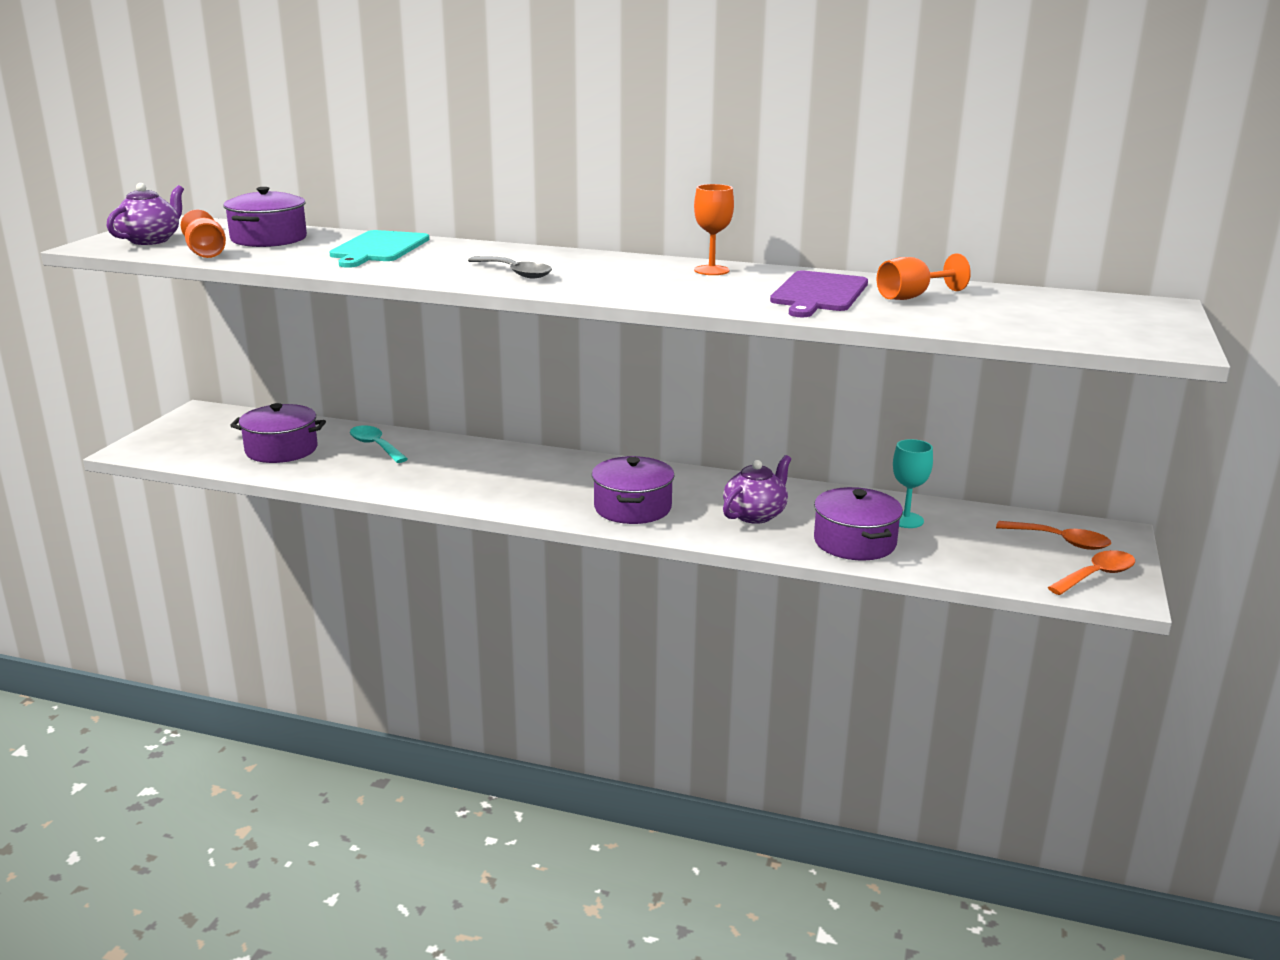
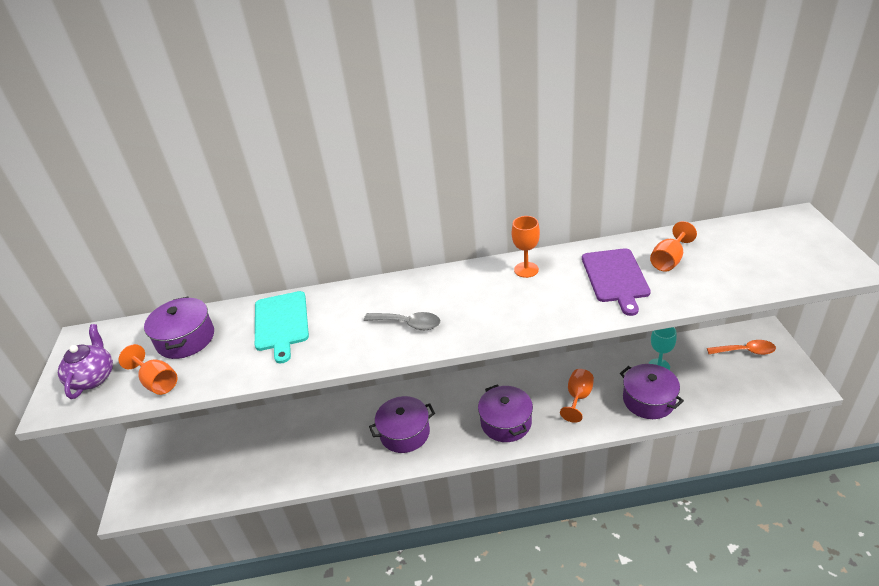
camera: 20 degrees left, 15 degrees up
(281, 450) = (237, 460): purple pot -> purple pot (404, 433)
(375, 446) = (299, 428): turquoise spoon -> none
(755, 514) = (578, 397): purple teapot -> orange goblet
(1096, 575) = (783, 375): orange spoon -> none

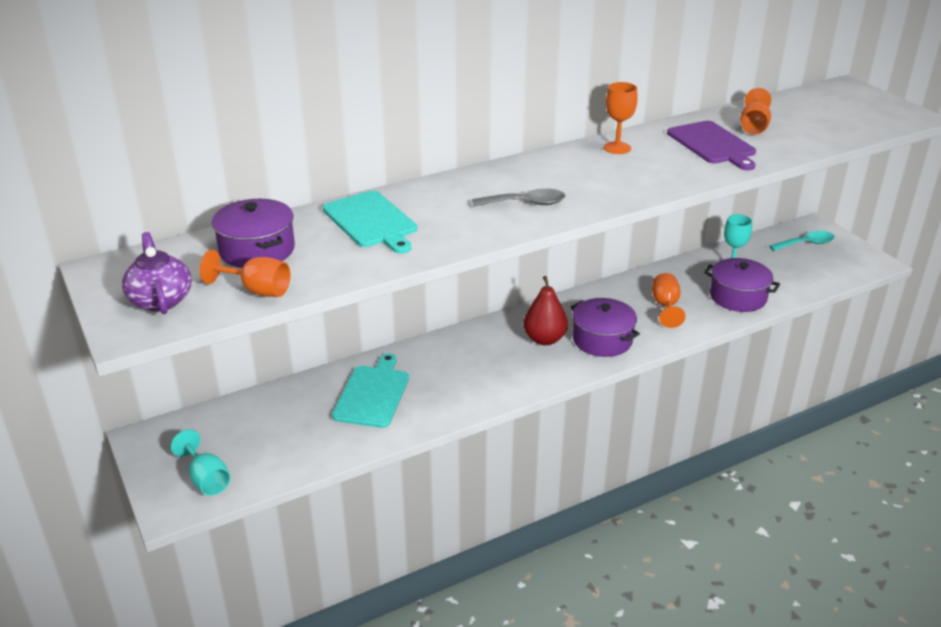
camera: 25 degrees left, 5 degrees down
(161, 488) = (206, 479): none -> turquoise goblet
(306, 437) = (372, 394): none -> turquoise cutting board
(404, 433) = (492, 369): purple pot -> none
(460, 411) = (544, 339): none -> red pear
(745, 351) = (806, 244): orange spoon -> turquoise spoon

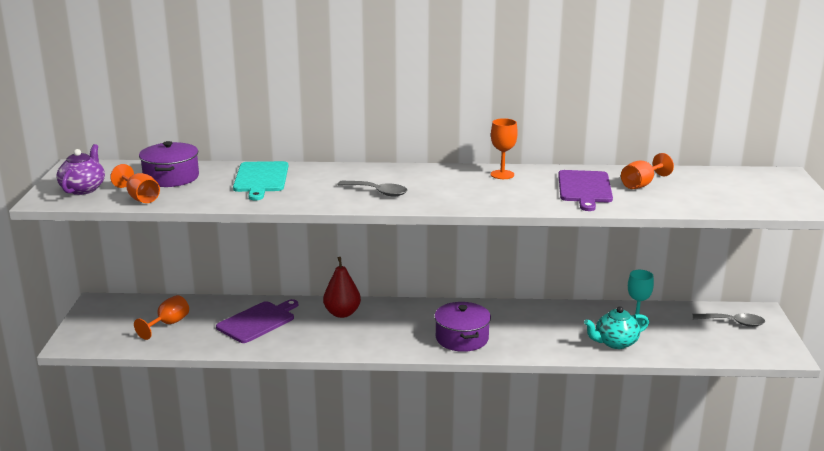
camera: 30 degrees right, 10 degrees down
(206, 479) = (105, 335): turquoise goblet -> none
(372, 394) = (258, 321): turquoise cutting board -> purple cutting board
(544, 339) = (418, 325): red pear -> red pear (342, 313)
(665, 306) = (543, 331): orange goblet -> orange goblet (168, 324)
(738, 297) = (615, 343): purple pot -> turquoise teapot
(806, 244) = (733, 323): turquoise spoon -> grey spoon

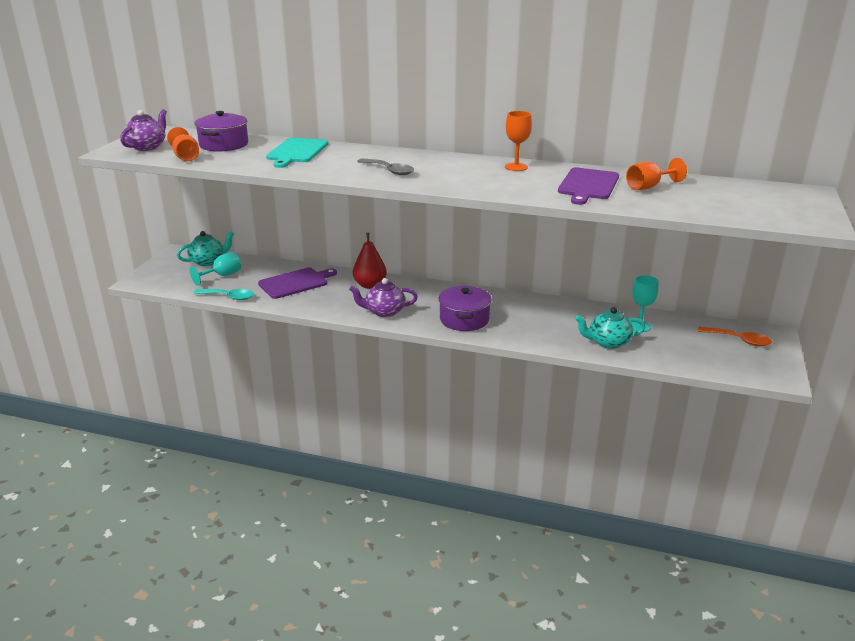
camera: 15 degrees right, 5 degrees up
(141, 309) = (208, 261): none -> turquoise teapot
(168, 324) = (222, 276): orange goblet -> turquoise goblet
(191, 348) = (229, 297): none -> turquoise spoon
(374, 341) = (384, 312): none -> purple teapot
(733, 323) = (739, 340): grey spoon -> orange spoon

